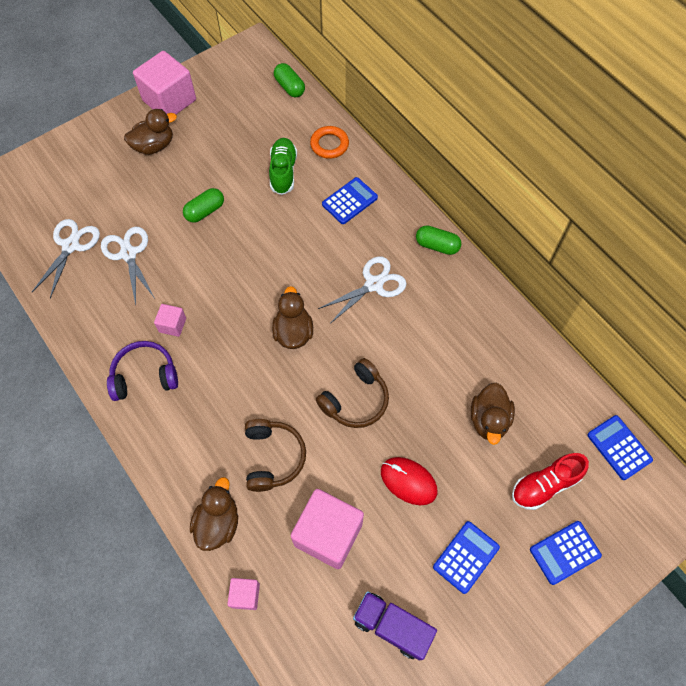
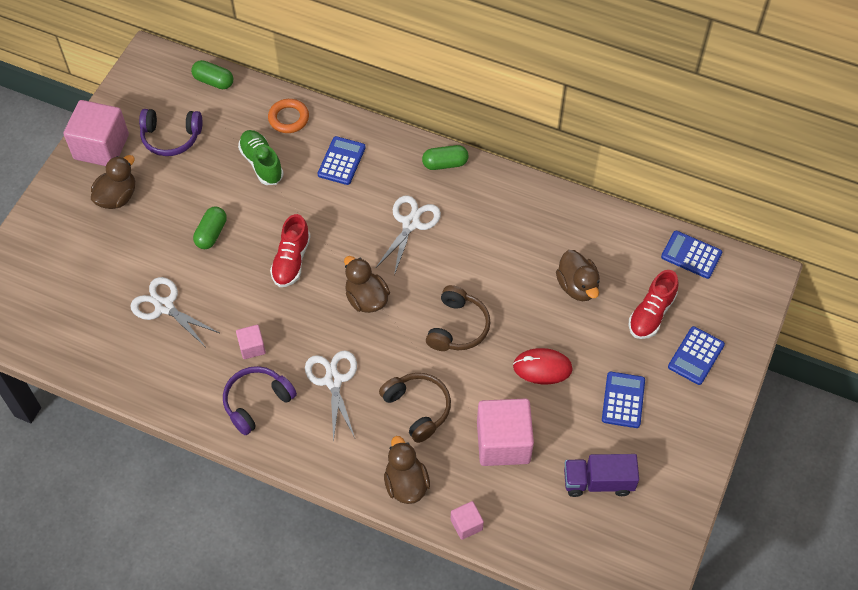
camera: 30 degrees left, 5 degrees down
(70, 246) = (101, 327): white scissors -> white scissors (333, 380)
(226, 117) = (171, 137): none -> purple headphones
(253, 266) = (291, 260): none -> red shoe

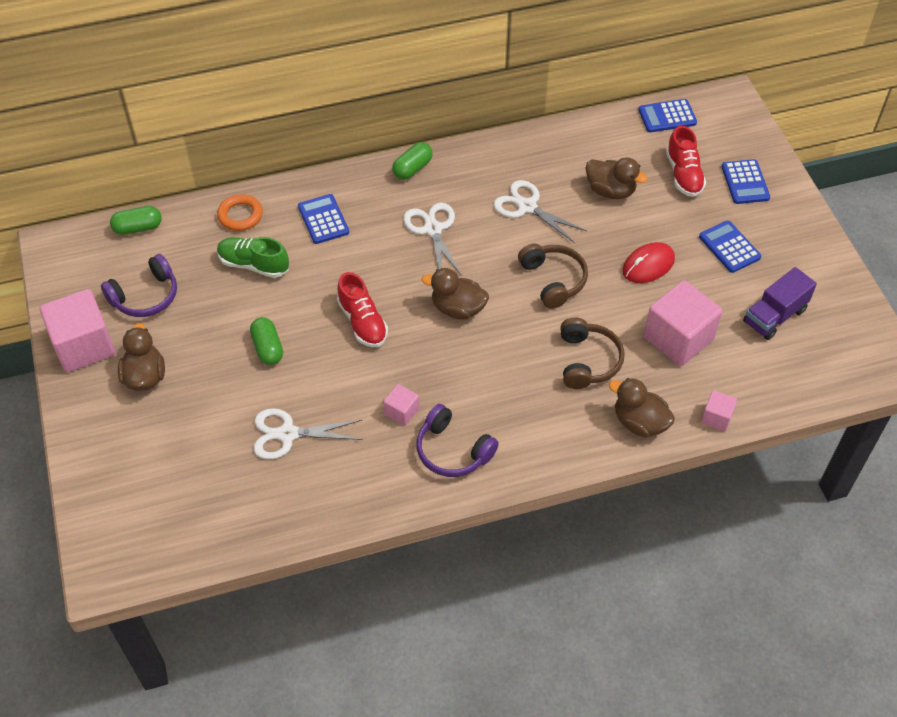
camera: 40 degrees left, 5 degrees down
(257, 402) = (452, 451): purple headphones -> purple headphones turned 60 degrees counterclockwise
(333, 380) = (498, 389): white scissors -> white scissors (527, 207)
(418, 408) = (588, 361): brown headphones -> brown headphones turned 75 degrees clockwise

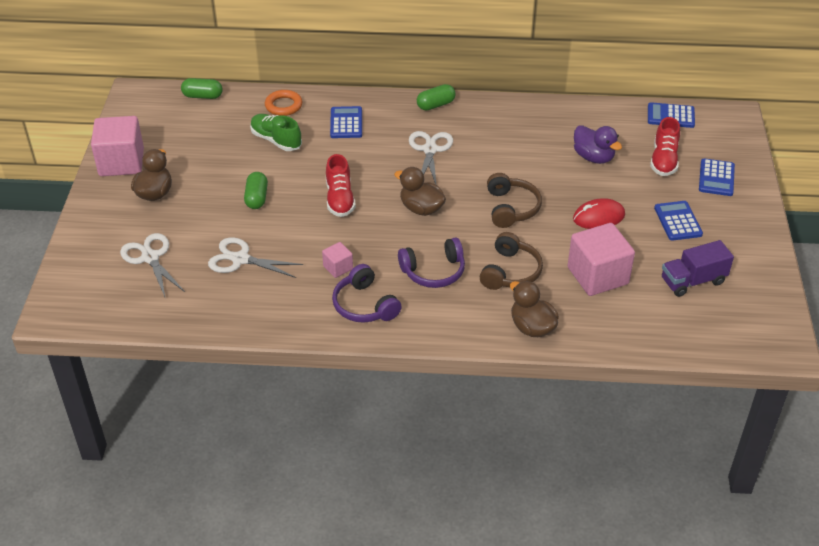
camera: 20 degrees right, 10 degrees down
(145, 296) = (184, 141): purple headphones -> purple headphones (434, 272)
(527, 207) = (516, 152): white scissors -> white scissors (150, 258)
(610, 191) = (593, 157): brown duck -> purple duck
(716, 417) = (602, 341): pink cube -> none

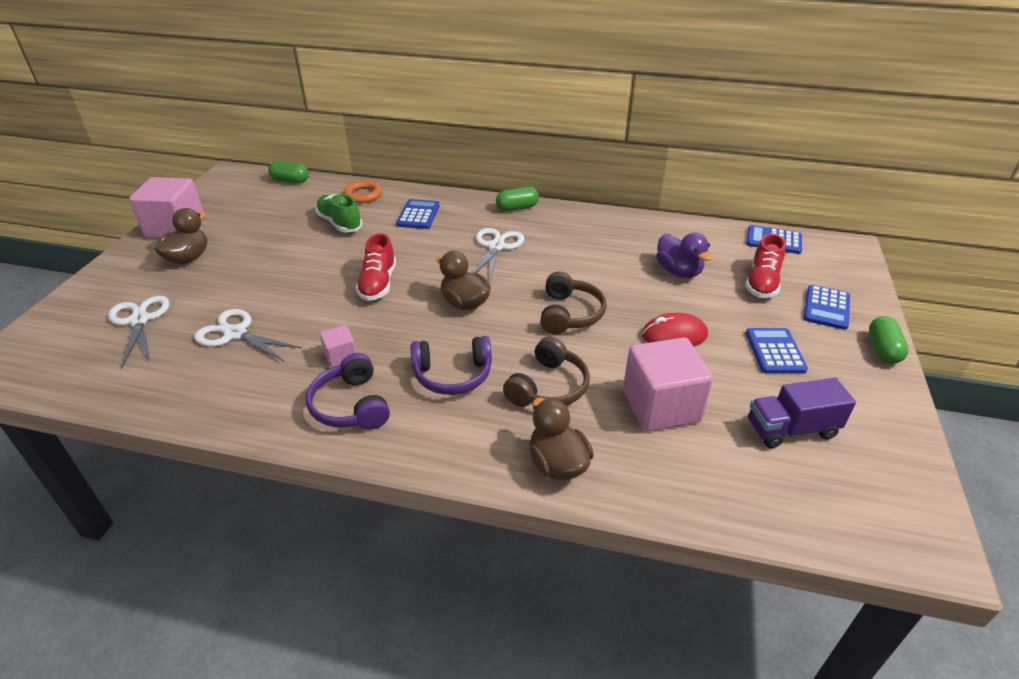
camera: 10 degrees right, 5 degrees down
(256, 198) = (290, 273): green capsule -> green capsule (883, 349)

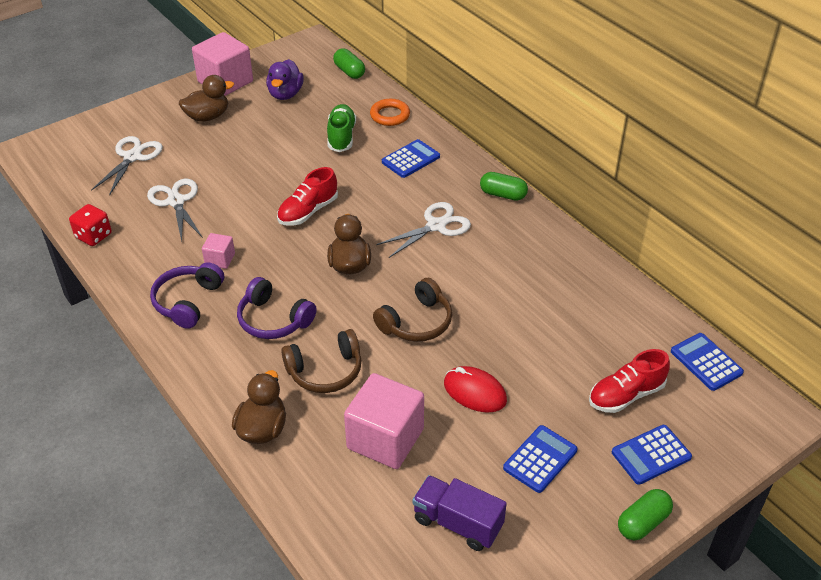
camera: 40 degrees right, 5 degrees up
(172, 405) = (93, 236): none -> red dice
(678, 272) = (562, 339): purple duck -> purple duck (285, 94)

